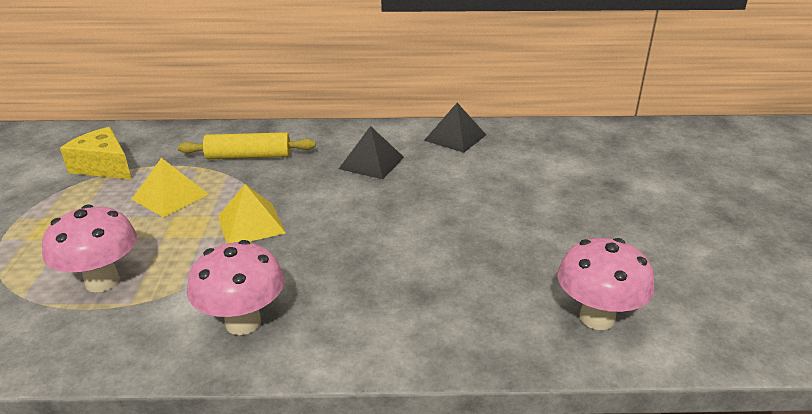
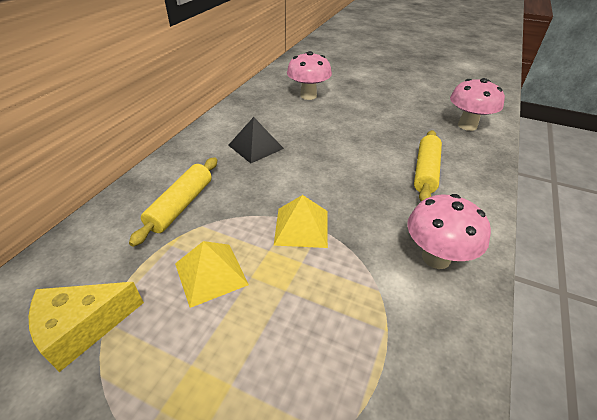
camera: 65 degrees left, 10 degrees up
(102, 281) = (340, 350): pink mushroom -> pink mushroom (308, 96)
(417, 291) = (425, 171): none -> yellow rolling pin
(455, 137) = (253, 106): black pyramid -> none

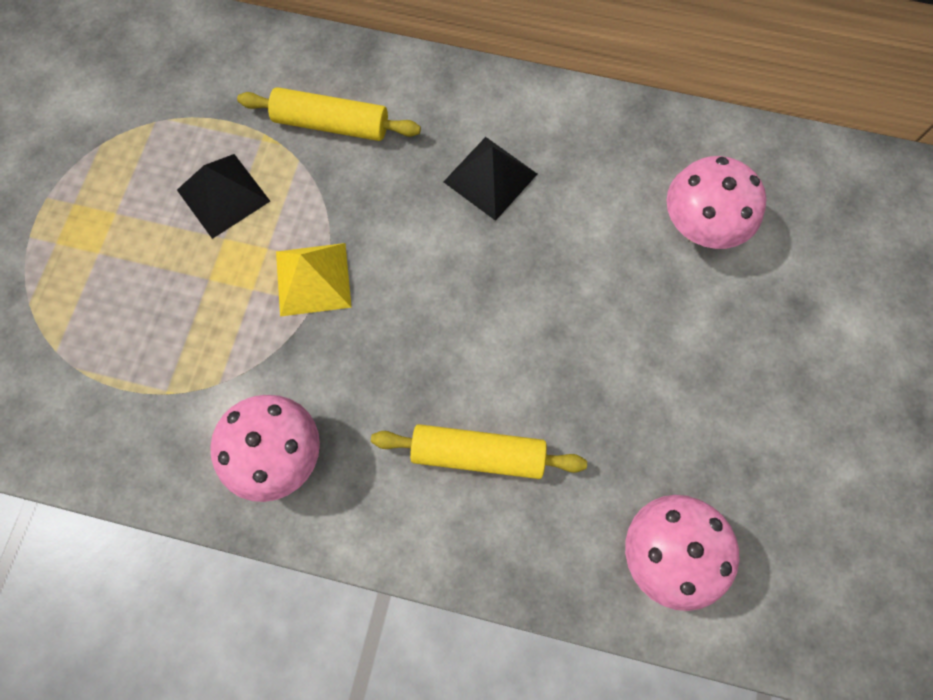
camera: 80 degrees right, 30 degrees up
(83, 327) = (146, 106): yellow cheese -> none
(211, 273) = (223, 195): yellow pyramid -> black pyramid

